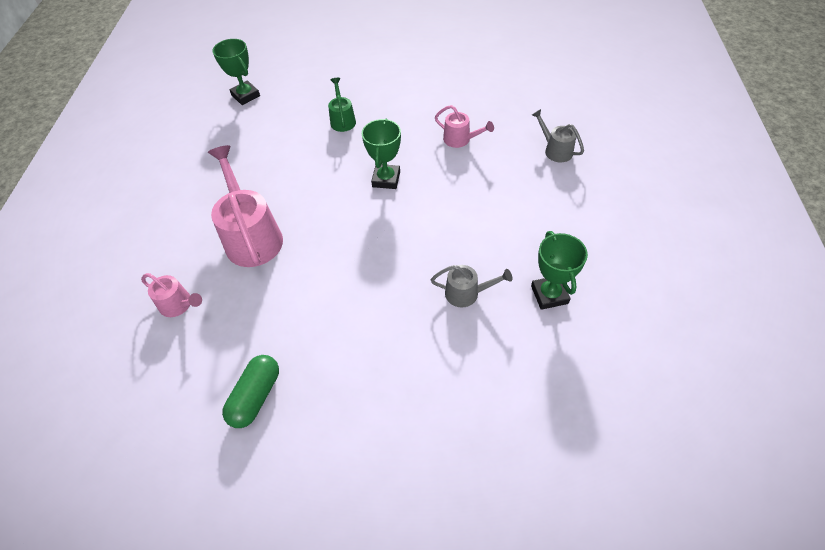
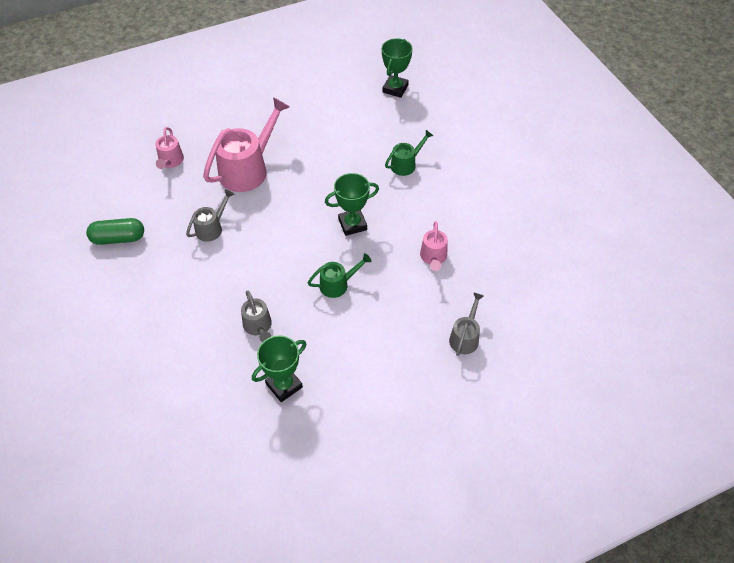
camera: 60 degrees right, 0 degrees up
(309, 294) = (212, 228): none -> grey watering can
(451, 213) = (338, 284): none -> green watering can

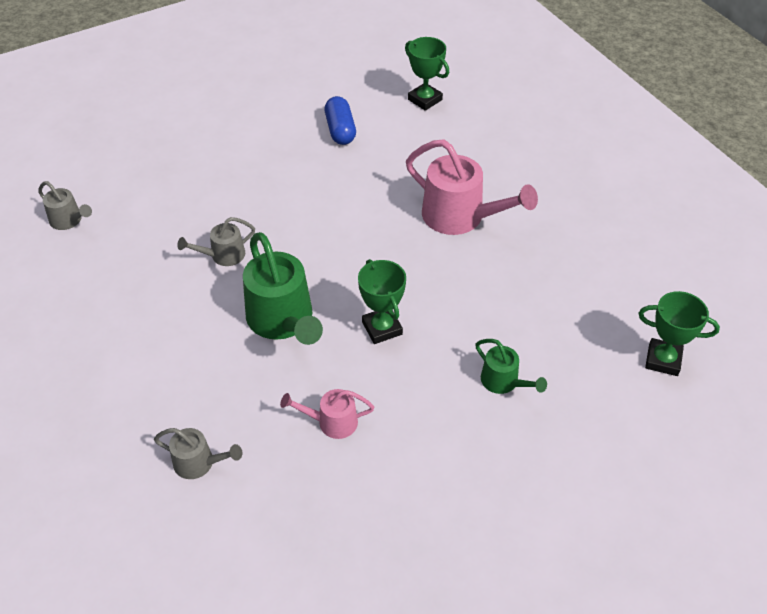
camera: 85 degrees right, 5 degrees down
(118, 238) = (340, 130): green capsule -> blue capsule
(170, 162) = (459, 150): pink watering can -> none
(212, 228) = (362, 198): grey watering can -> grey watering can (69, 221)
(284, 385) = (145, 286): green trophy -> green trophy (425, 100)
(338, 284) = (283, 321): green watering can -> green watering can, size x1.90

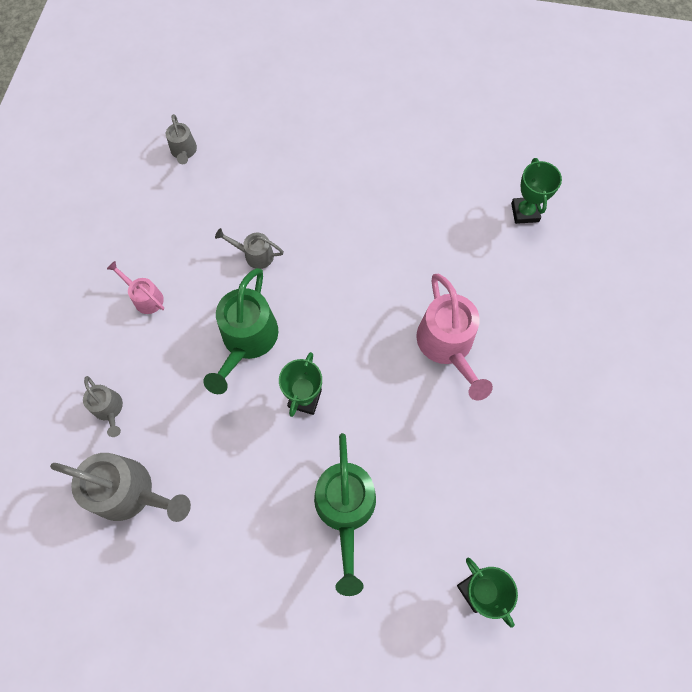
camera: 40 degrees right, 20 degrees up
(293, 513) = (131, 492): none -> grey watering can
(331, 422) = (208, 446): pink watering can -> pink watering can (145, 297)
(340, 130) = (431, 198): blue capsule -> none
(504, 382) = (345, 510): green watering can -> green watering can, size x1.90

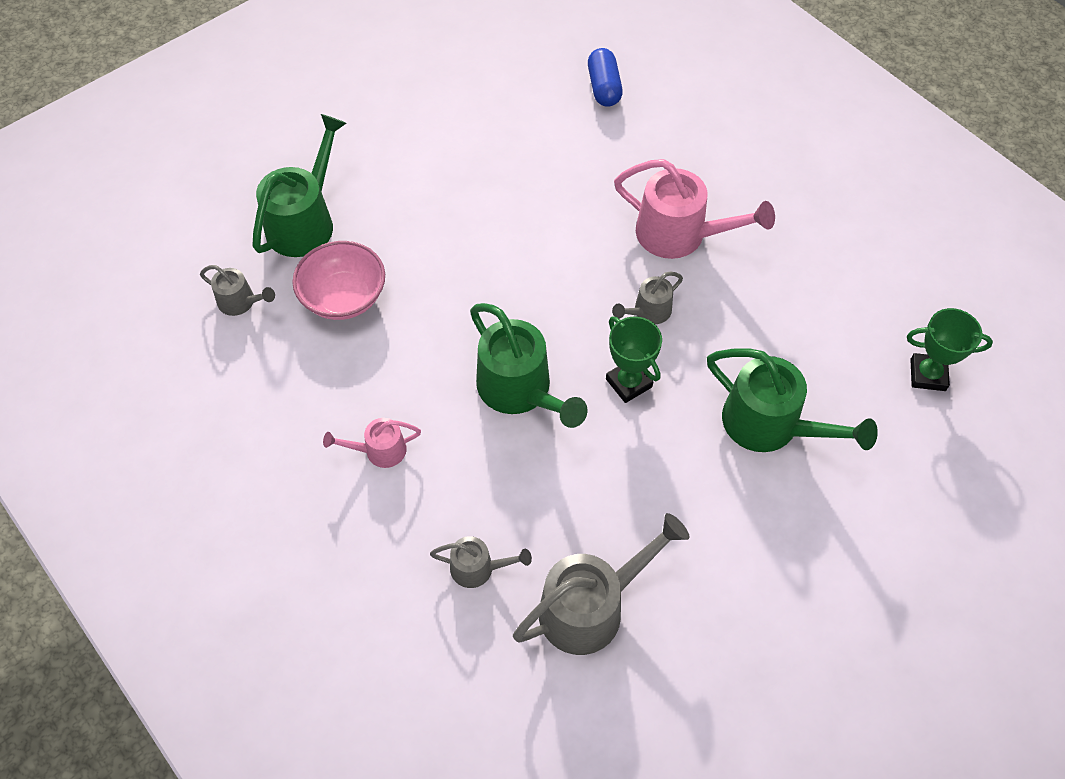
camera: 50 degrees left, 10 degrees down
(231, 198) = (344, 297): none -> pink bowl
(254, 255) = (430, 321): grey watering can -> grey watering can (648, 312)
(267, 137) = (305, 220): none -> green watering can
(524, 212) = (604, 87): green trophy -> blue capsule

